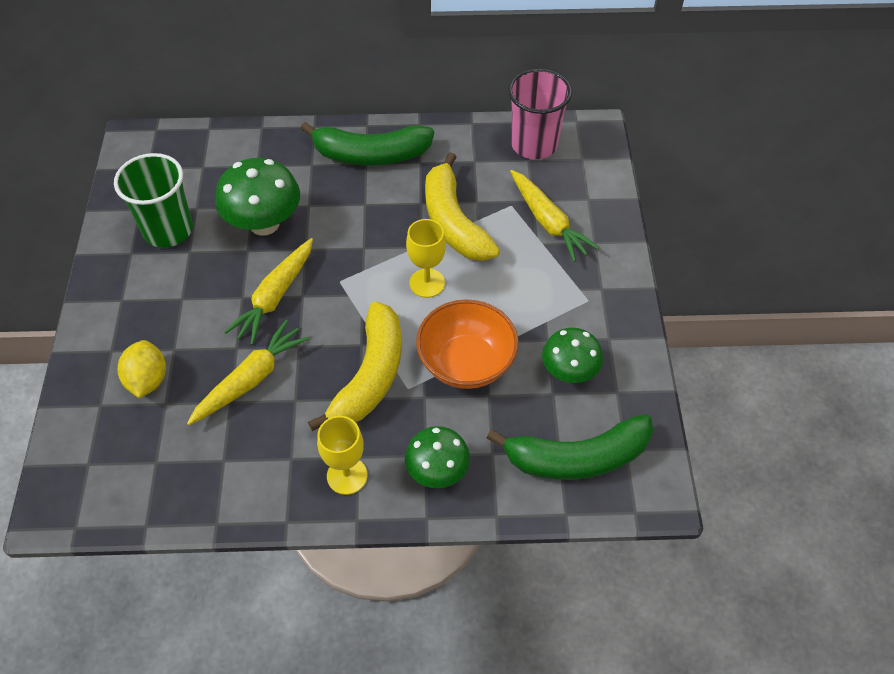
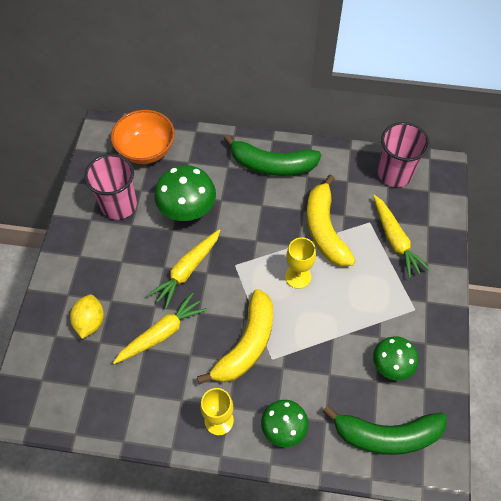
camera: 10 degrees right, 5 degrees up
(168, 230) = (119, 205): green cup -> pink cup
(466, 363) = (317, 346): orange bowl -> orange bowl (146, 150)

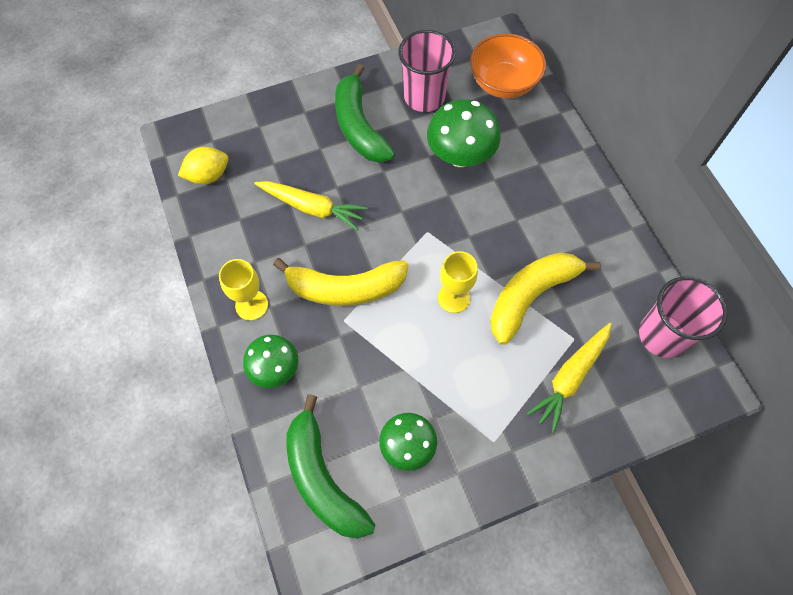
camera: 60 degrees right, 5 degrees up
(90, 322) = (288, 144): yellow lemon -> yellow lemon (208, 176)
(187, 271) = (392, 193): yellow carrot -> none
(272, 165) = (574, 203): green banana -> green banana (359, 126)

